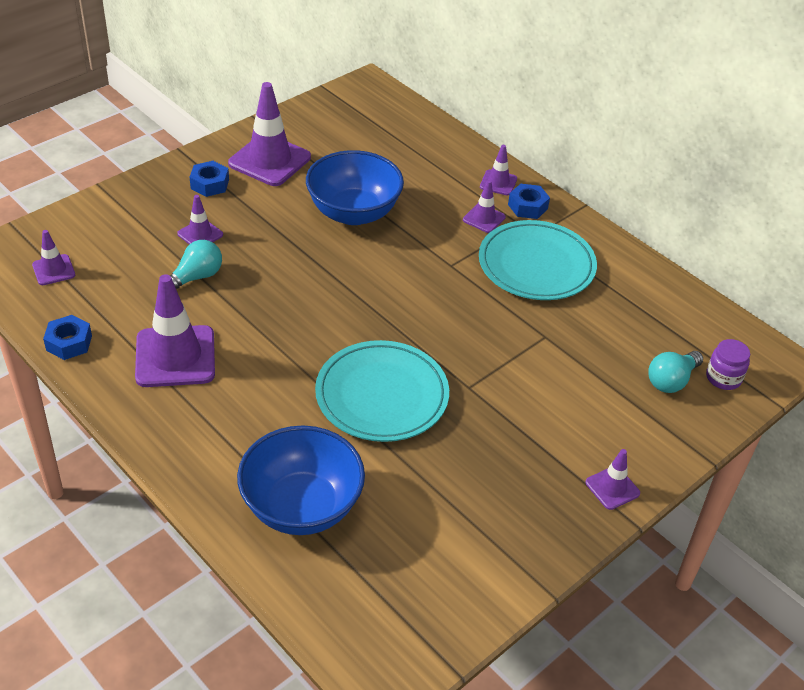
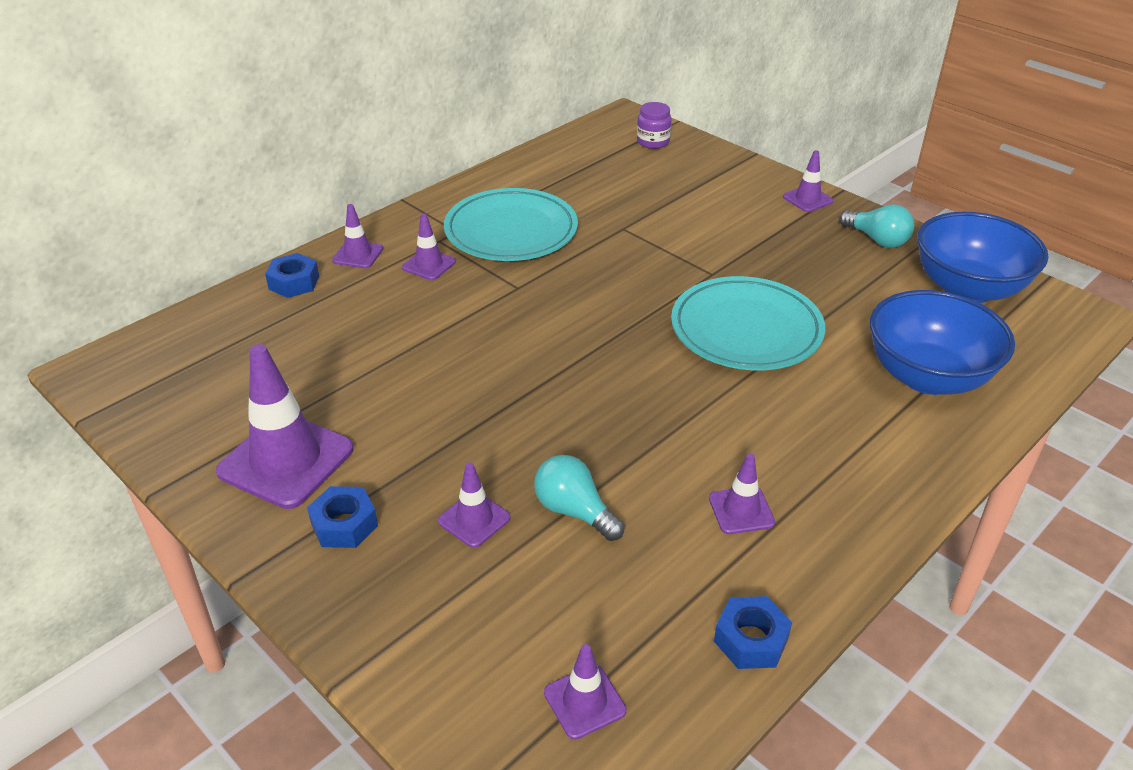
camera: 90 degrees left, 5 degrees down
(175, 357) = (741, 510): purple traffic cone -> purple traffic cone, size x0.51
(353, 213) = (418, 367): blue bowl -> blue bowl (968, 289)
(527, 206) = (405, 235): blue nut -> blue nut (294, 282)
(671, 381) = (665, 165): turquoise light bulb -> turquoise light bulb (877, 240)

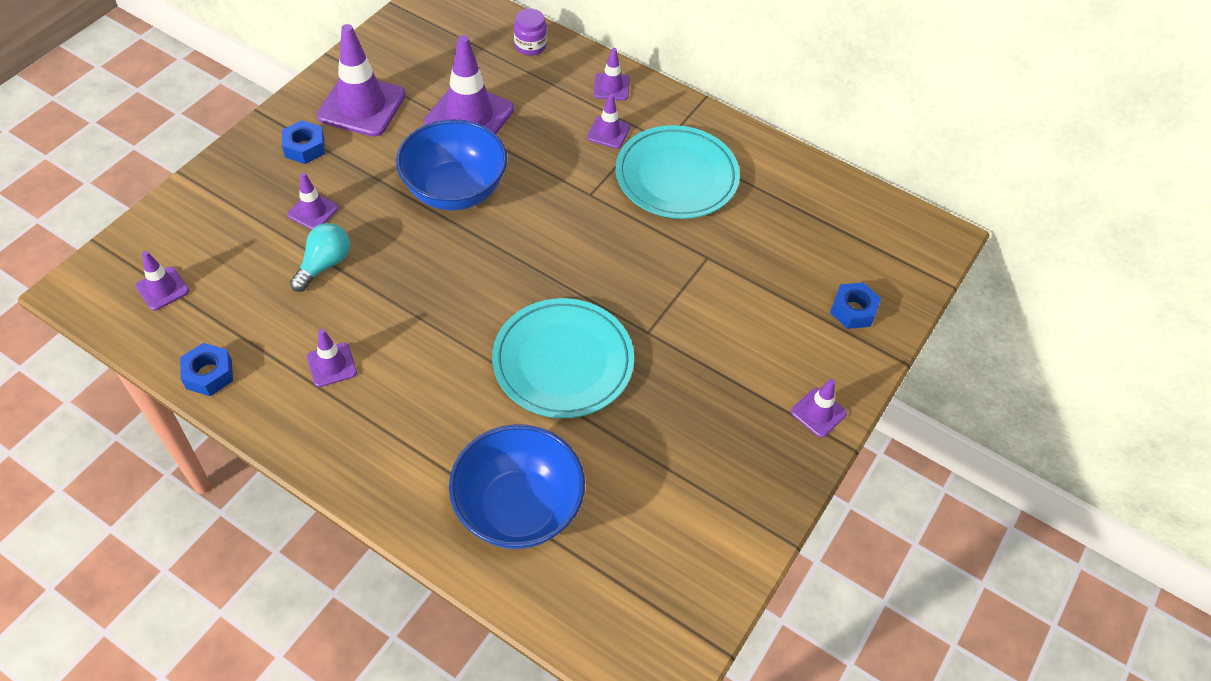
camera: 75 degrees right, 15 degrees up
(294, 282) = (563, 60): blue nut -> blue nut (853, 310)
(354, 363) = (469, 116): none -> purple traffic cone
(653, 142) = (891, 266): purple jar -> purple jar (530, 46)
(877, 240) = (753, 478): turquoise light bulb -> none
(968, 289) = (679, 561): blue bowl -> blue bowl (455, 191)

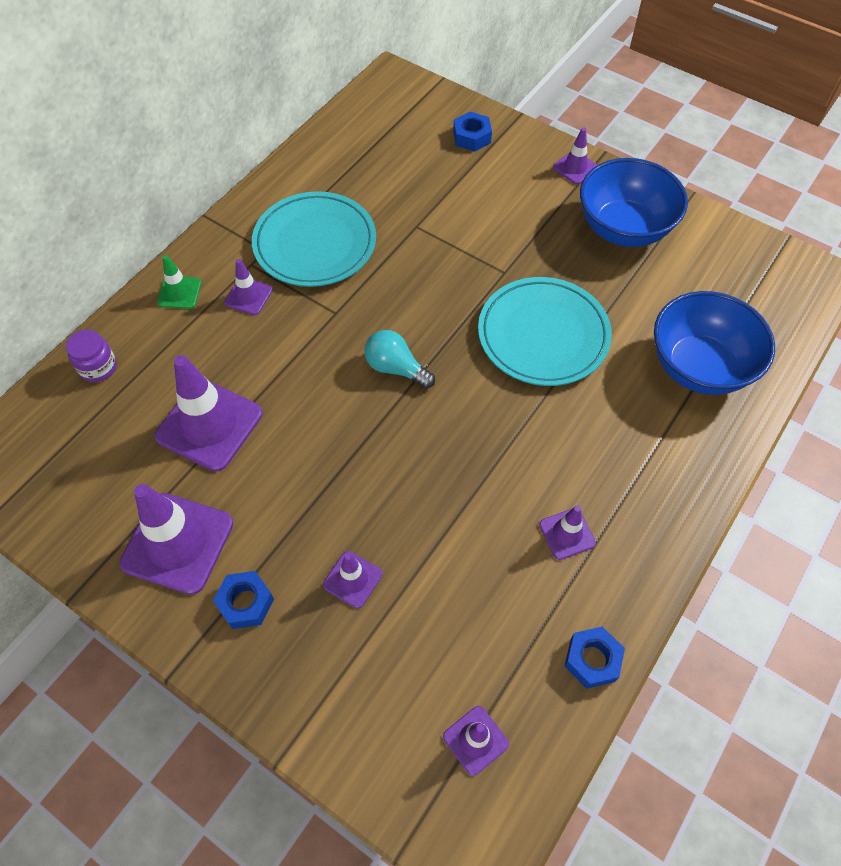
camera: 85 degrees left, 5 degrees up
(324, 265) = (433, 557): turquoise light bulb -> turquoise light bulb (396, 368)
(455, 191) = (325, 433): blue bowl -> blue bowl (623, 228)
(611, 87) = (179, 292): purple traffic cone -> green traffic cone

